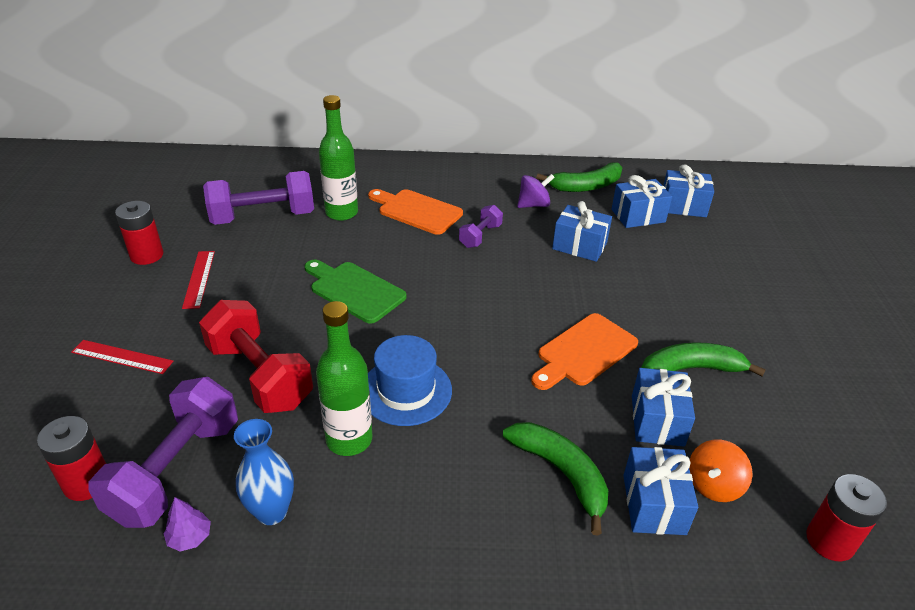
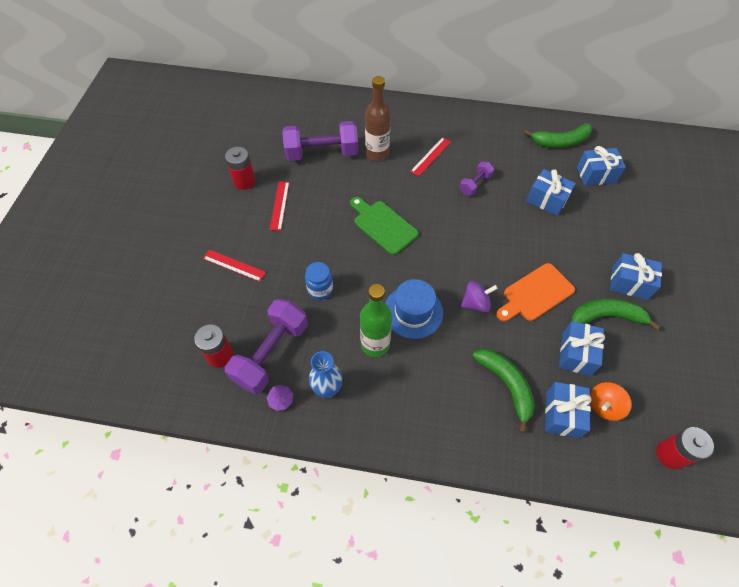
camera: 10 degrees right, 20 degrees up
(260, 375) = (320, 289): red dumbbell -> blue jar
(341, 213) = (377, 153): green bottle -> brown bottle
(417, 211) = (431, 156): orange cutting board -> red ruler
(533, 205) = (518, 157): purple spinning top -> purple spinning top (476, 303)
(683, 206) = (633, 168): blue gift -> blue gift (629, 283)

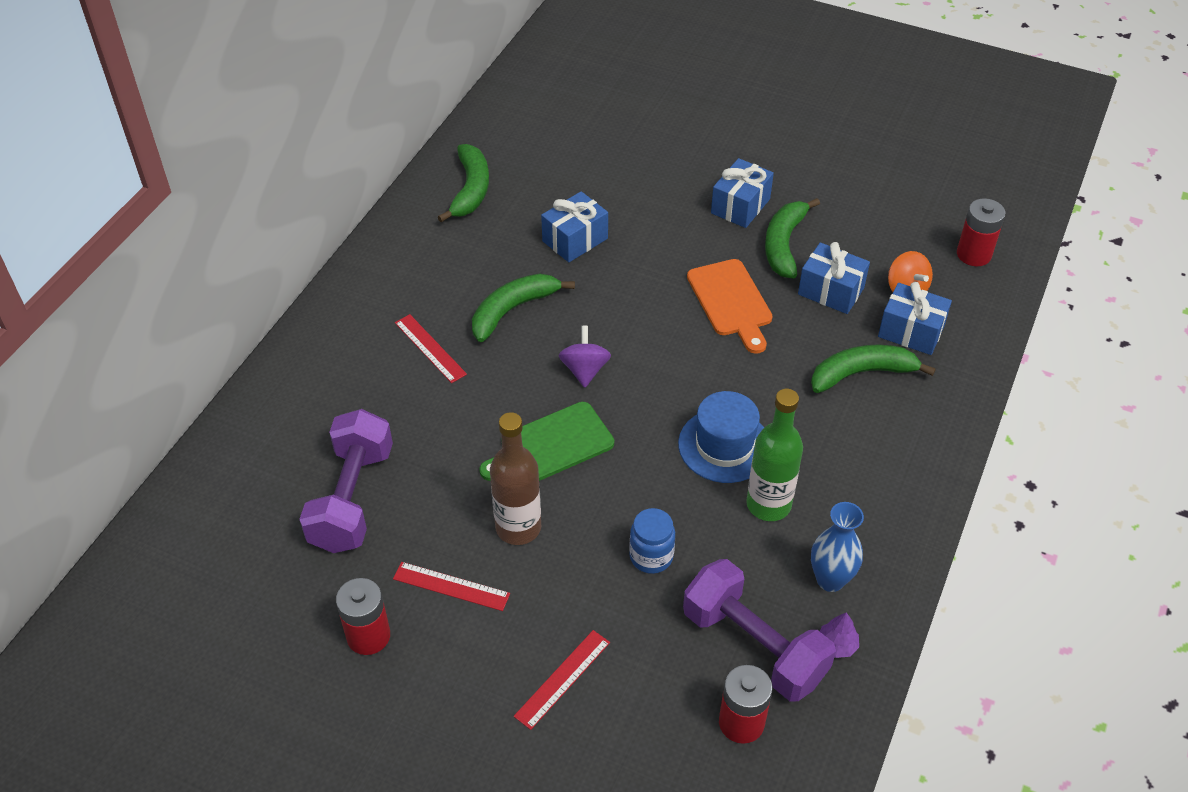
camera: 75 degrees left, 10 degrees down
(377, 153) = (391, 418): brown bottle -> brown bottle (518, 528)
(475, 184) = (513, 310): purple dumbbell -> green banana
(476, 303) = (729, 370): purple spinning top -> purple spinning top (584, 370)
(596, 175) = (550, 175): blue gift -> none

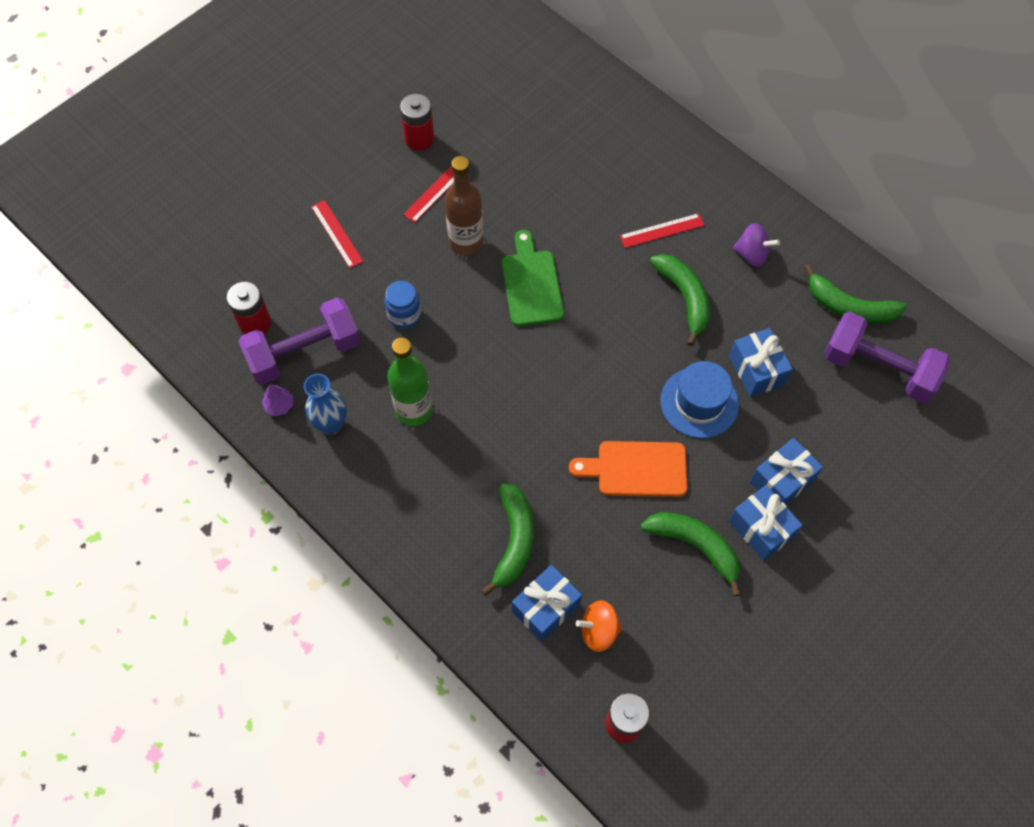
camera: 110 degrees right, 15 degrees up
(352, 499) = (534, 152): purple dumbbell -> purple dumbbell (878, 369)
(584, 370) = (599, 329): purple spinning top -> purple spinning top (752, 254)
(724, 445) = (482, 402): blue hat -> blue hat (699, 402)
(831, 291) = (620, 561): blue gift -> blue gift (781, 481)

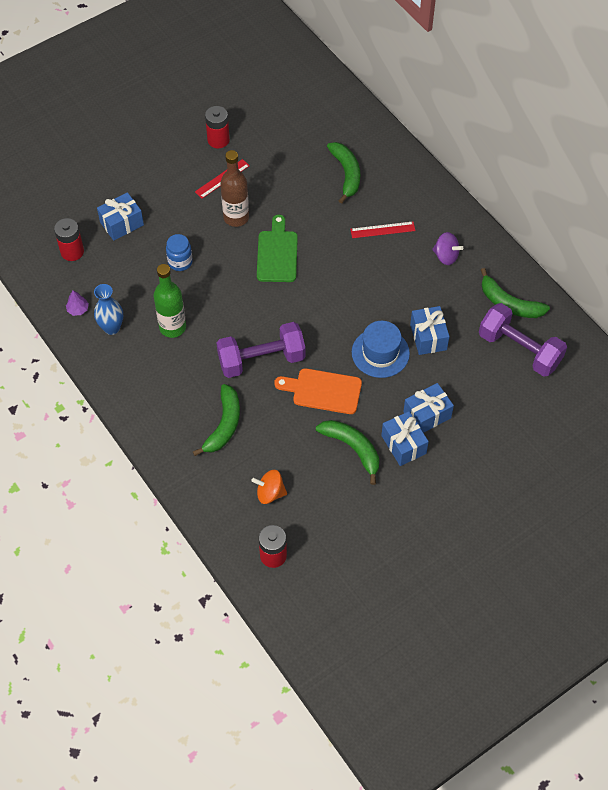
camera: 10 degrees right, 5 degrees down
(304, 353) = (103, 277): purple dumbbell -> purple dumbbell (261, 360)
(337, 234) = (144, 198): red ruler -> none
(546, 608) = (236, 472): blue gift -> blue gift (122, 224)
(684, 298) = (387, 279): green banana -> green banana (346, 174)

